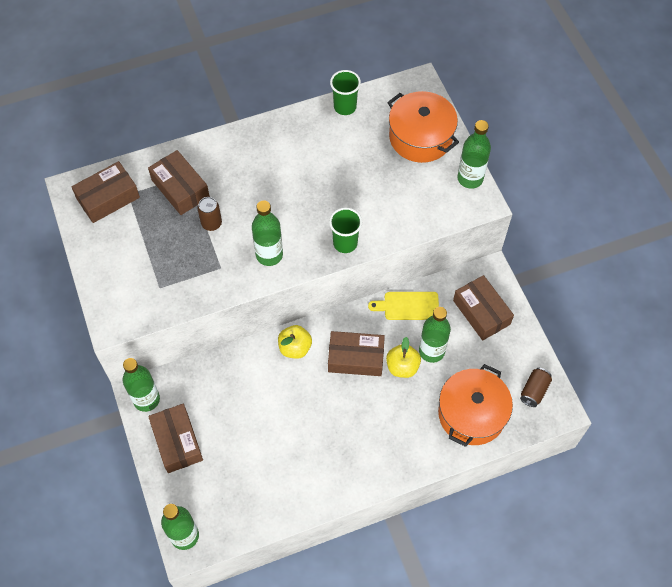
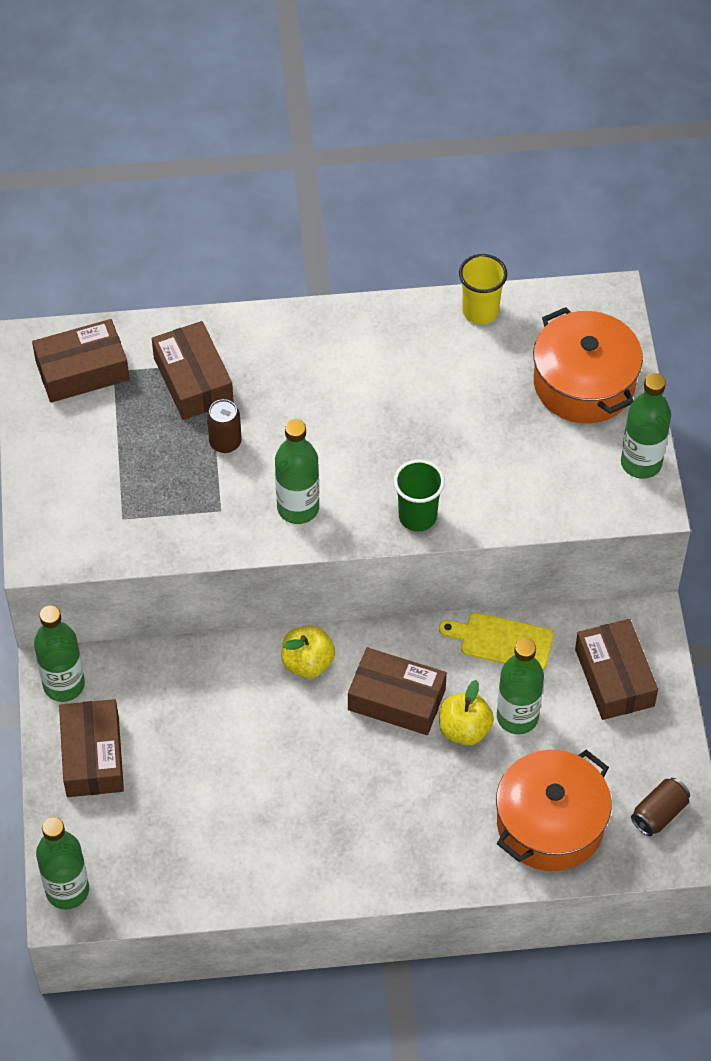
camera: 15 degrees right, 5 degrees down
(345, 107) = (480, 311): green cup -> yellow cup

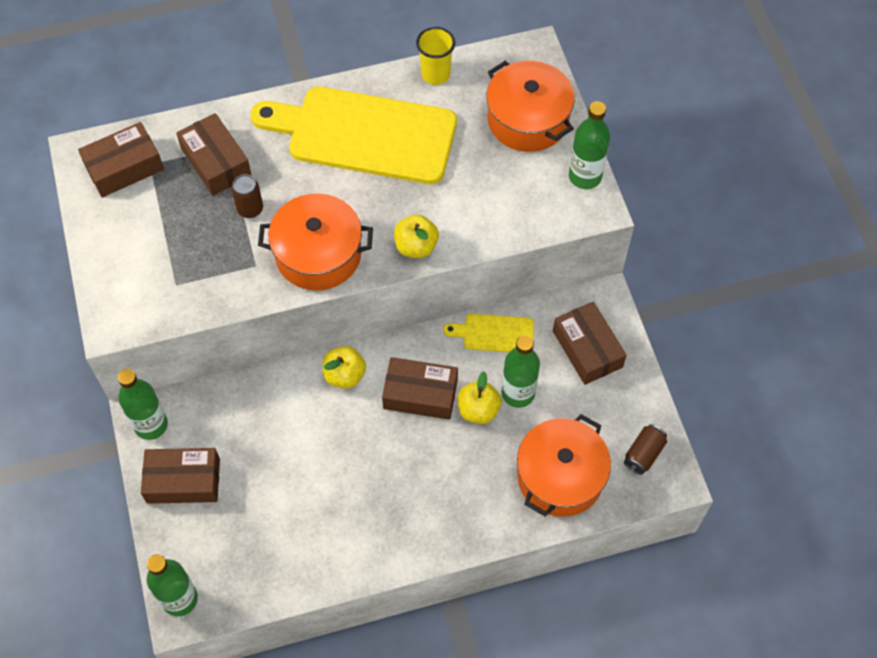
camera: 10 degrees left, 5 degrees up
(92, 756) = (183, 481): brown box -> brown box turned 75 degrees counterclockwise
(298, 508) = (318, 254): green bottle -> orange pot
(378, 373) = (364, 135): none -> yellow cutting board
(417, 516) = (416, 246): green cup -> yellow apple

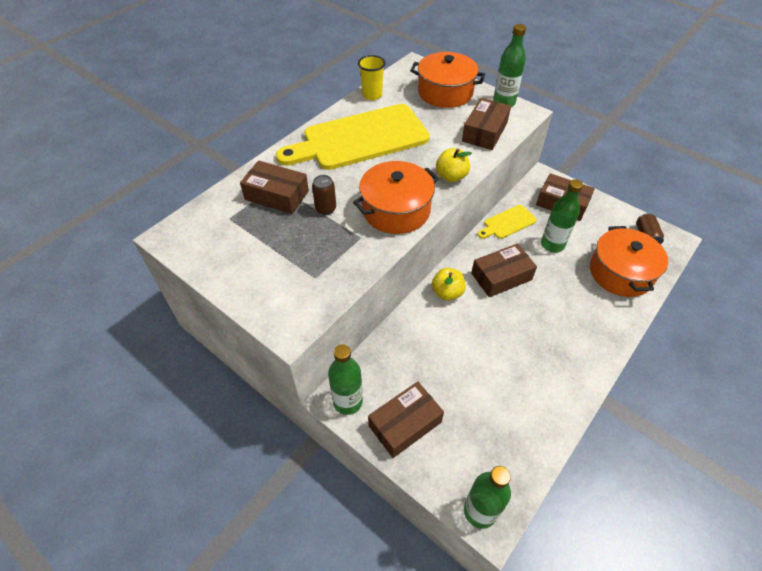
camera: 35 degrees left, 10 degrees down
(124, 167) = (211, 229): brown box -> brown box (484, 132)
(478, 410) = (541, 265): yellow apple -> none

